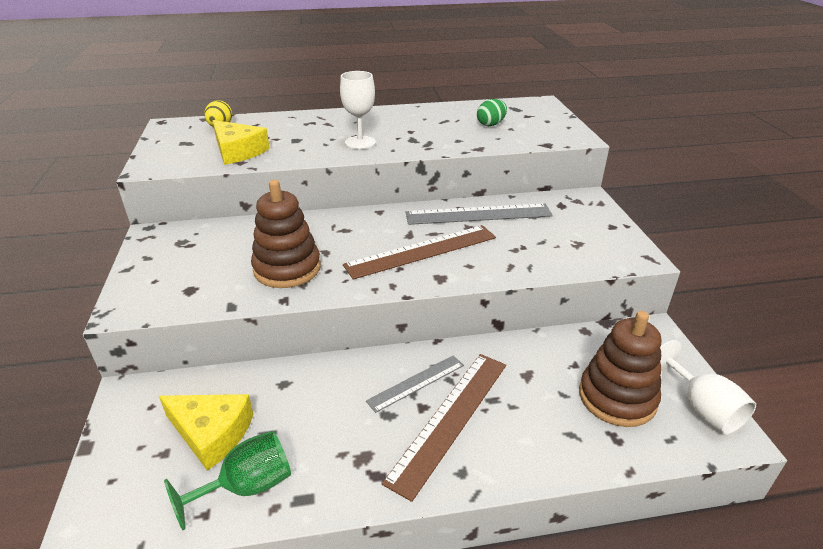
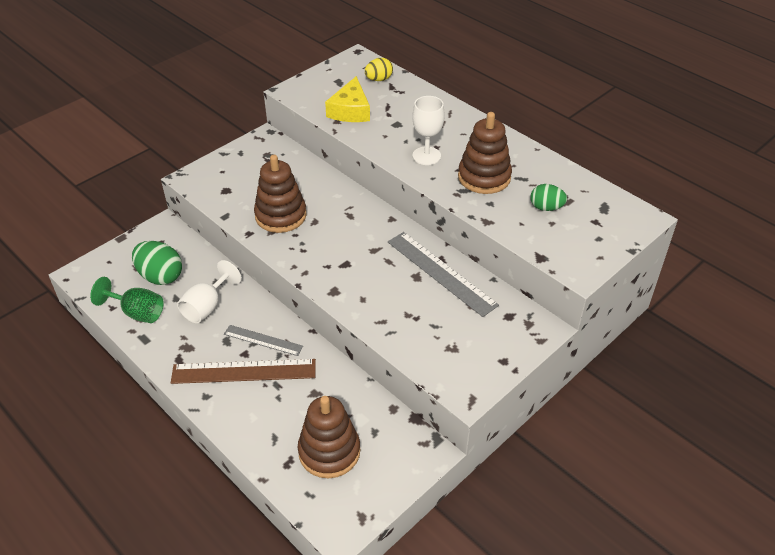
camera: 55 degrees right, 10 degrees up
(211, 433) = (160, 276): yellow cheese -> green egg
(421, 251) = (358, 266): brown ruler -> none
(423, 132) = (484, 177): none -> brown stacking toy
(701, 408) = (355, 506): white goblet -> white goblet (207, 307)

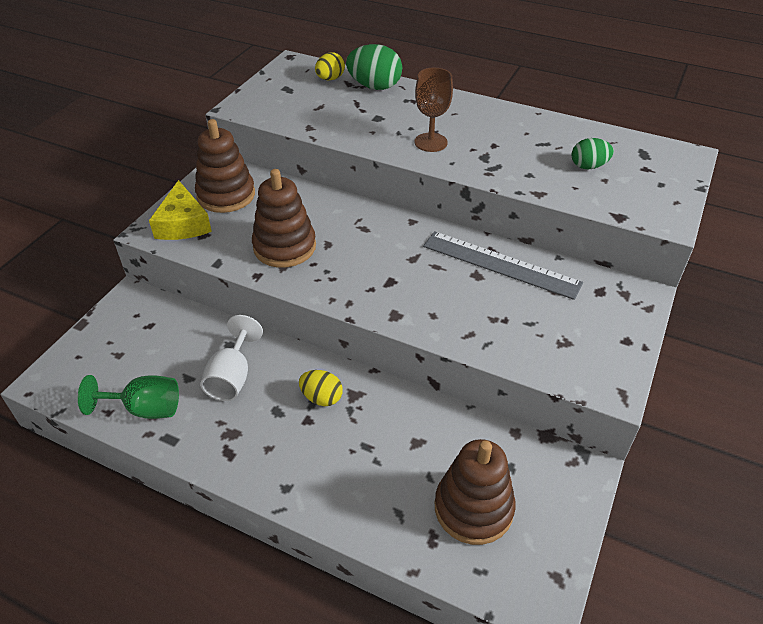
camera: 20 degrees left, 0 degrees up
(160, 276) = (155, 357): green egg -> green egg (374, 86)
(244, 371) = (318, 442): brown ruler -> none
(263, 340) = (322, 398): grey ruler -> yellow egg
(350, 110) = (318, 114): yellow cheese -> yellow cheese (183, 223)
(426, 156) = (431, 142): white goblet -> brown goblet
(484, 177) = (505, 150): brown stacking toy -> brown stacking toy (226, 195)

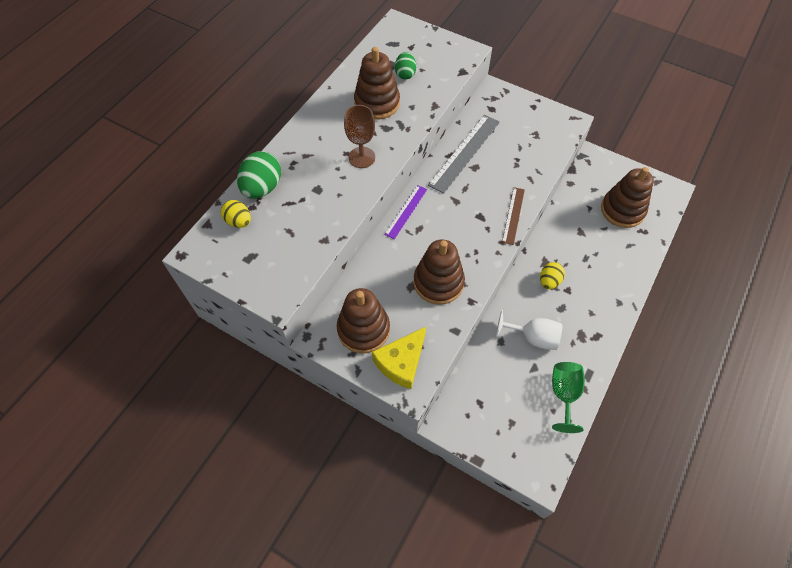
camera: 85 degrees left, 15 degrees up
(183, 223) = (401, 362): yellow cheese -> yellow cheese turned 135 degrees clockwise
(388, 216) = (406, 211): none -> purple ruler
(396, 314) = (513, 215): none -> brown ruler
(525, 147) = (377, 103): none -> brown stacking toy

